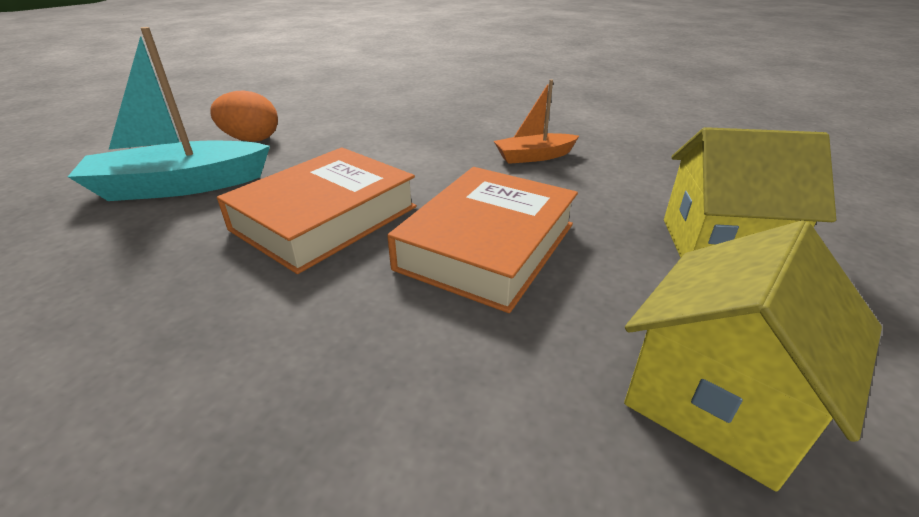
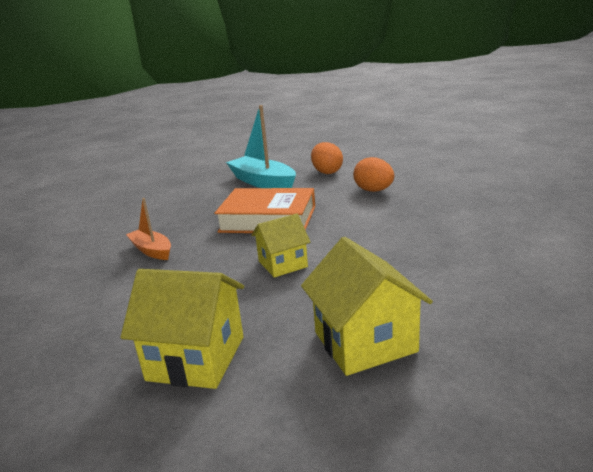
camera: 65 degrees right, 10 degrees down
(365, 136) = (374, 191): none -> orange egg
(487, 246) = (282, 264): orange book -> yellow house
(534, 156) = (422, 244): orange boat -> orange boat (152, 250)

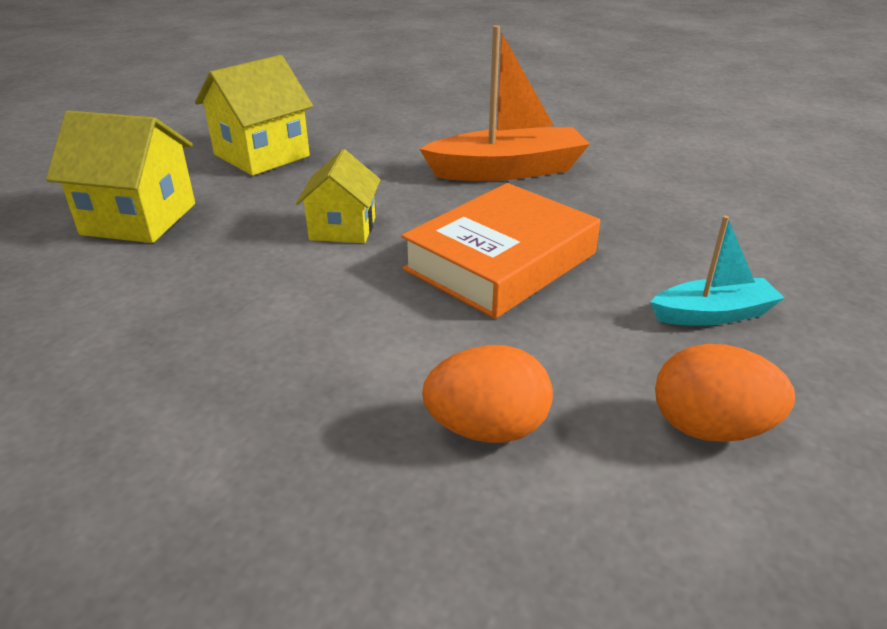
camera: 120 degrees right, 10 degrees up
(152, 250) = (507, 170): orange boat -> orange boat, size x1.74
(263, 182) = (713, 314): turquoise boat -> turquoise boat, size x0.58

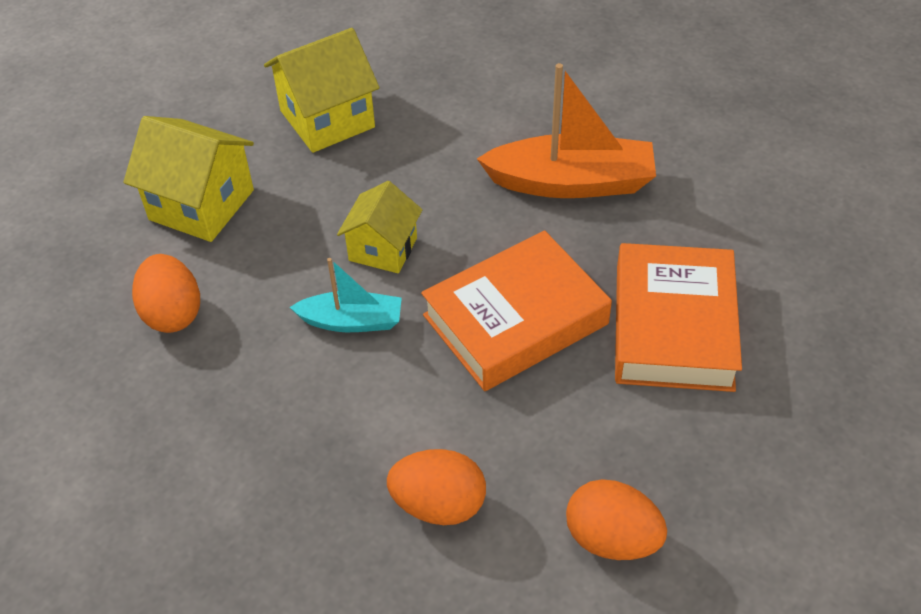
camera: 15 degrees right, 15 degrees up
(111, 302) = (173, 313): none -> orange egg
(658, 248) = (673, 326): none -> orange book
(713, 314) = (679, 421): turquoise boat -> turquoise boat (351, 321)

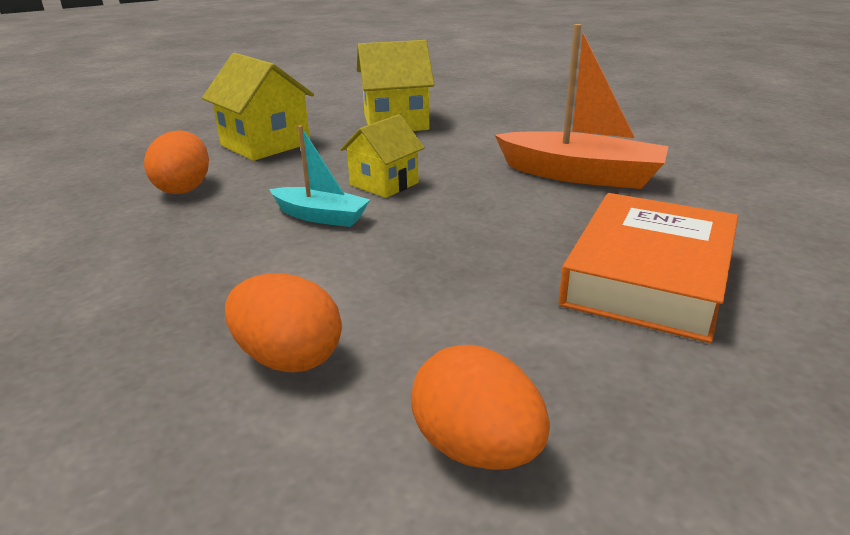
camera: 20 degrees right, 20 degrees down
(515, 320) = (475, 242): orange book -> none

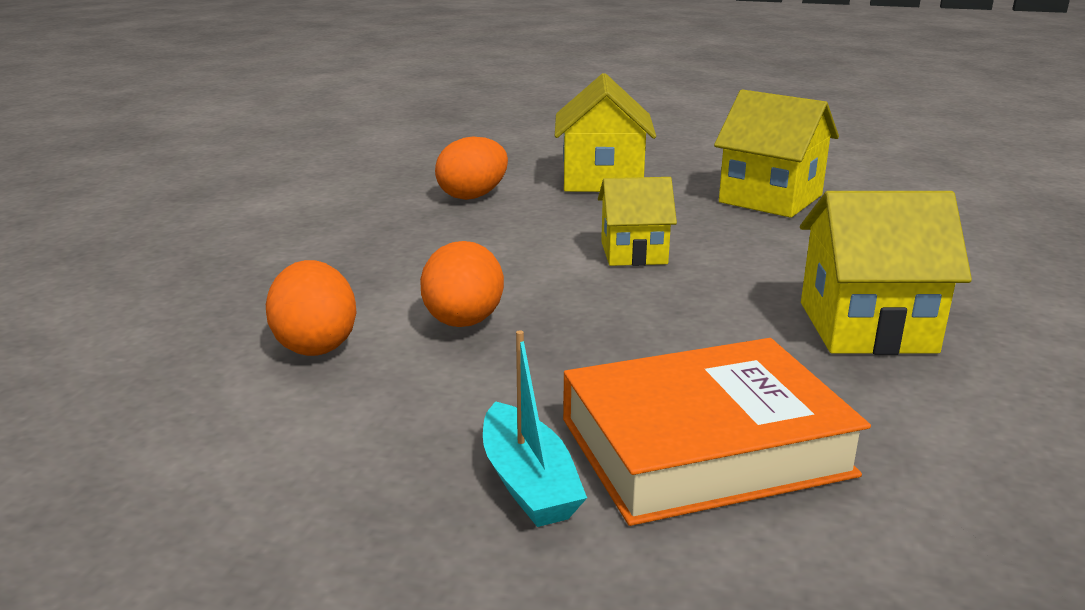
camera: 45 degrees right, 5 degrees down
(321, 216) = (526, 258): turquoise boat -> turquoise boat (528, 482)
(477, 448) = (305, 463): orange egg -> orange egg (463, 323)
(580, 175) = (866, 327): orange boat -> yellow house

